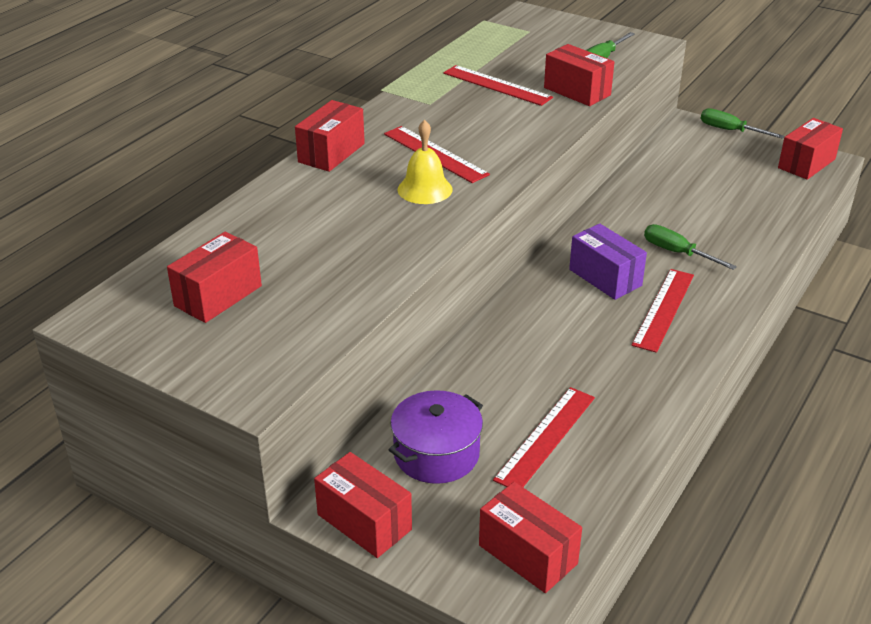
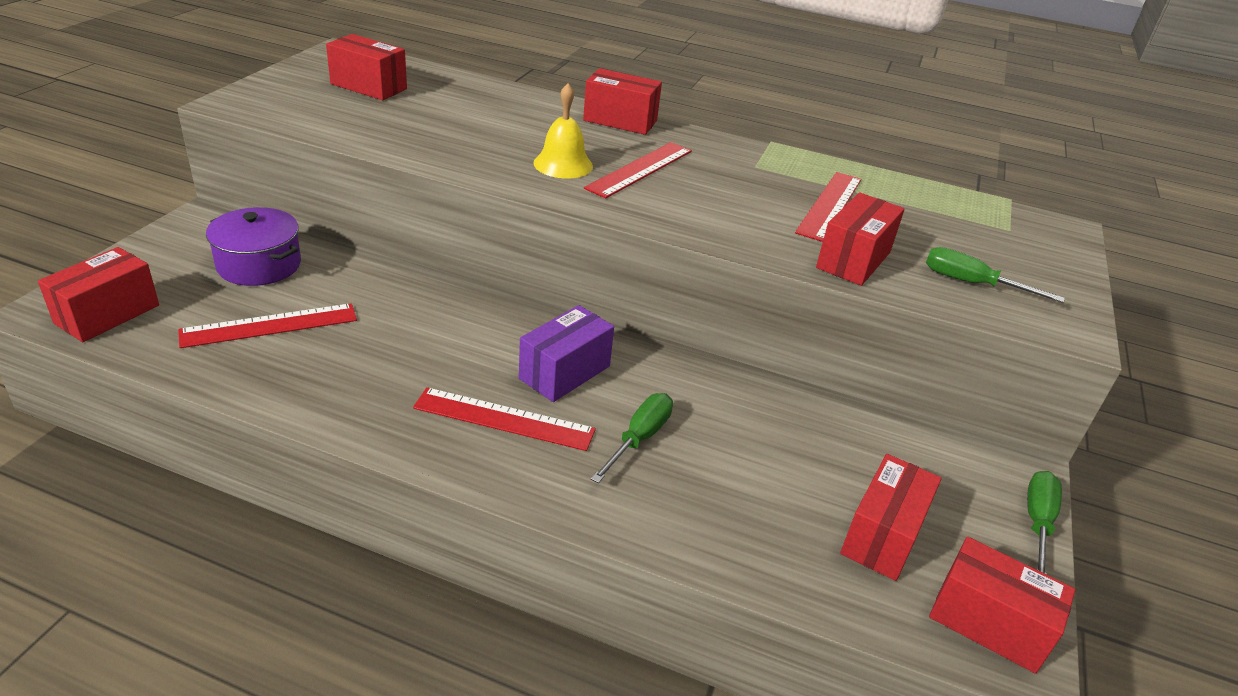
camera: 75 degrees right, 0 degrees up
(364, 522) = (181, 234): red box -> red box (882, 535)
(546, 438) = (269, 326): red ruler -> red ruler turned 45 degrees counterclockwise

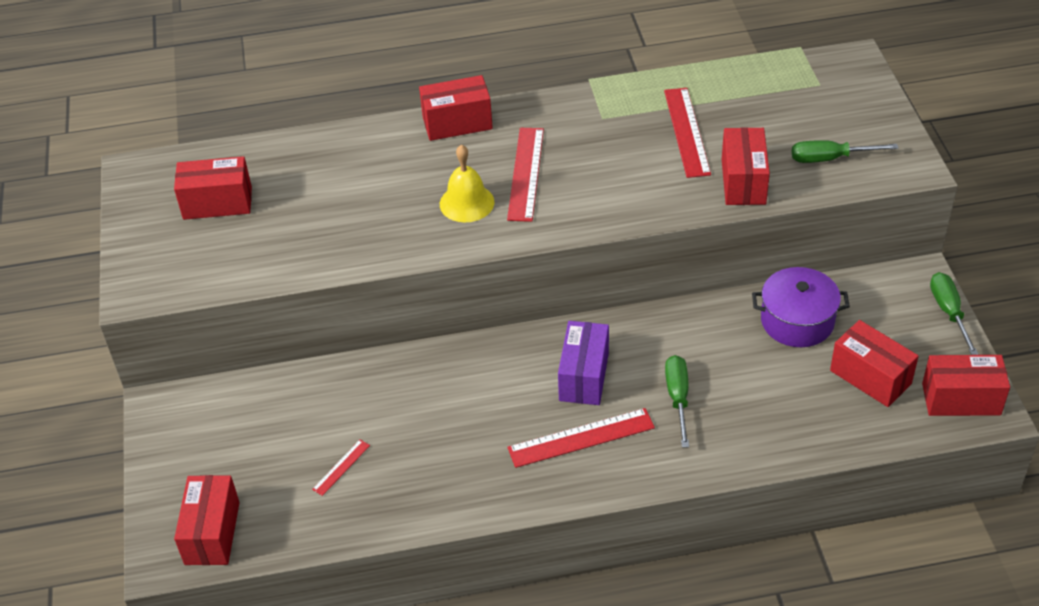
camera: 25 degrees left, 10 degrees up
(259, 265) = (265, 421): purple pot -> purple pot (797, 321)
(269, 326) = (341, 467): red ruler -> red ruler, size x0.50
(882, 535) = (870, 377): red box -> red box turned 45 degrees counterclockwise

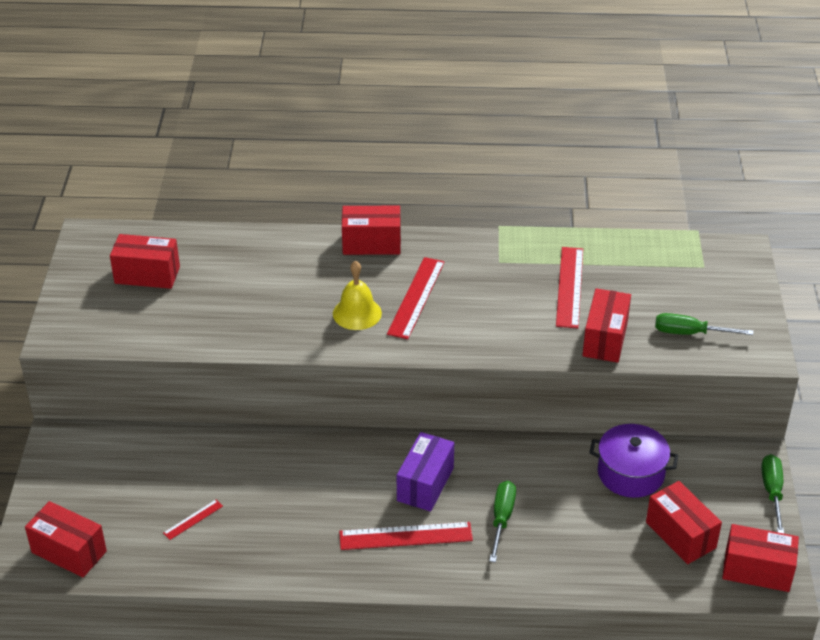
camera: 10 degrees right, 5 degrees down
(212, 533) = (69, 552): red box -> red box turned 75 degrees counterclockwise

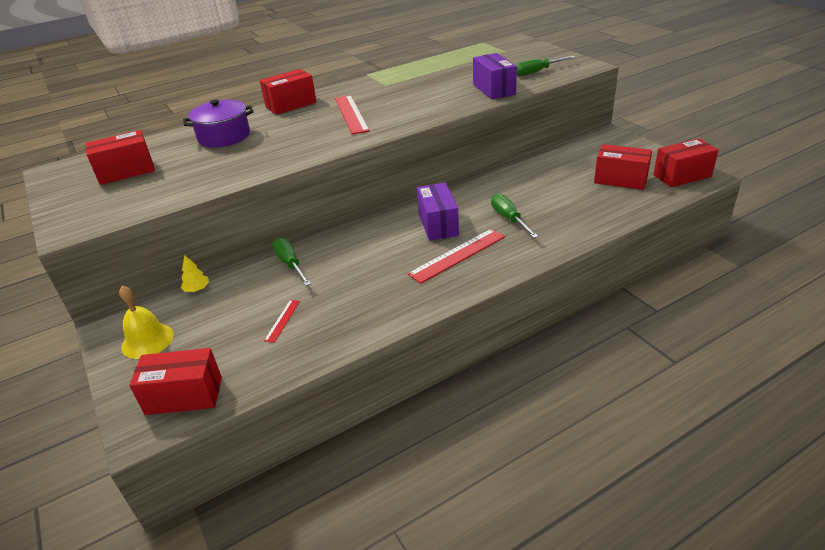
camera: 30 degrees left, 5 degrees down
(150, 438) = (197, 289): none -> yellow tree
(357, 313) = (318, 133): yellow bell -> yellow bell (147, 340)
(569, 287) = (442, 80): red ruler -> none
(605, 339) = (494, 89): red box -> purple box
(630, 473) = (555, 167): purple pot -> purple pot (224, 136)
(772, 492) = (638, 144): green screwdriver -> green screwdriver (290, 264)

